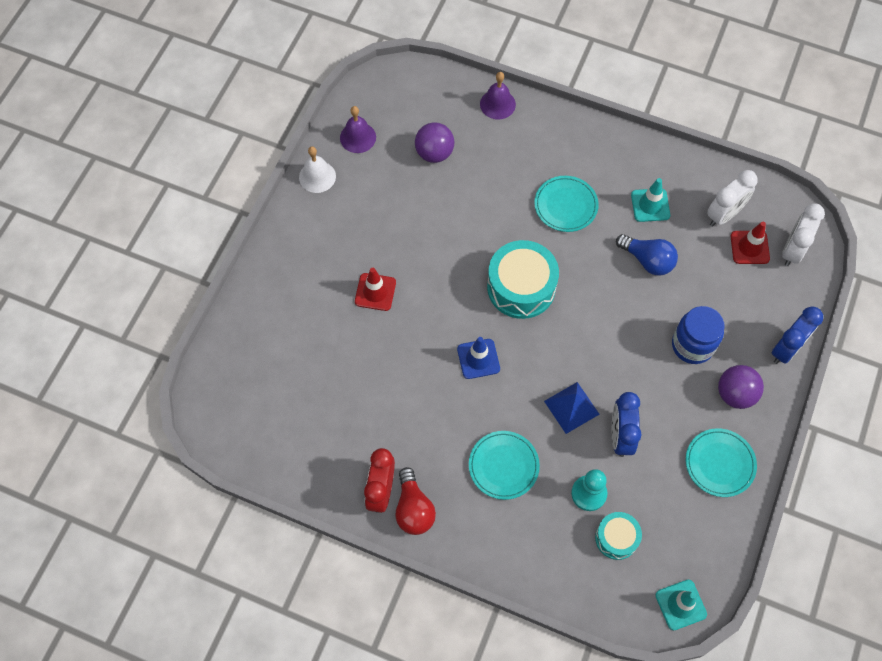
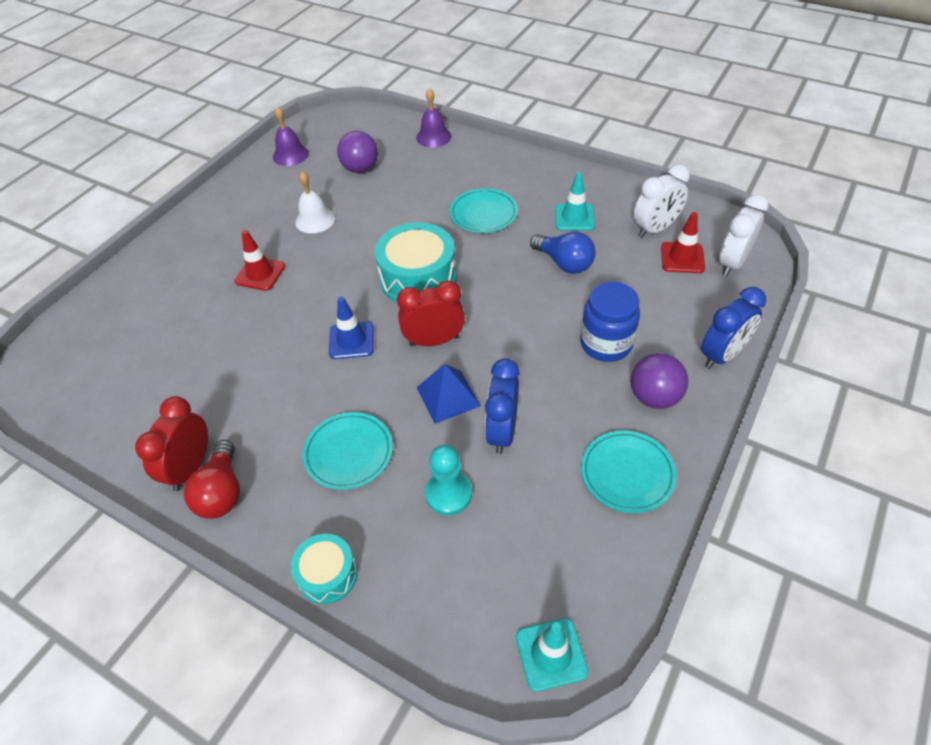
camera: 10 degrees right, 15 degrees down
(317, 176) = (240, 181): white bell -> white bell (315, 220)
(549, 353) = (434, 341): none -> red clock
(616, 538) = (474, 552): turquoise drum -> turquoise drum (327, 574)

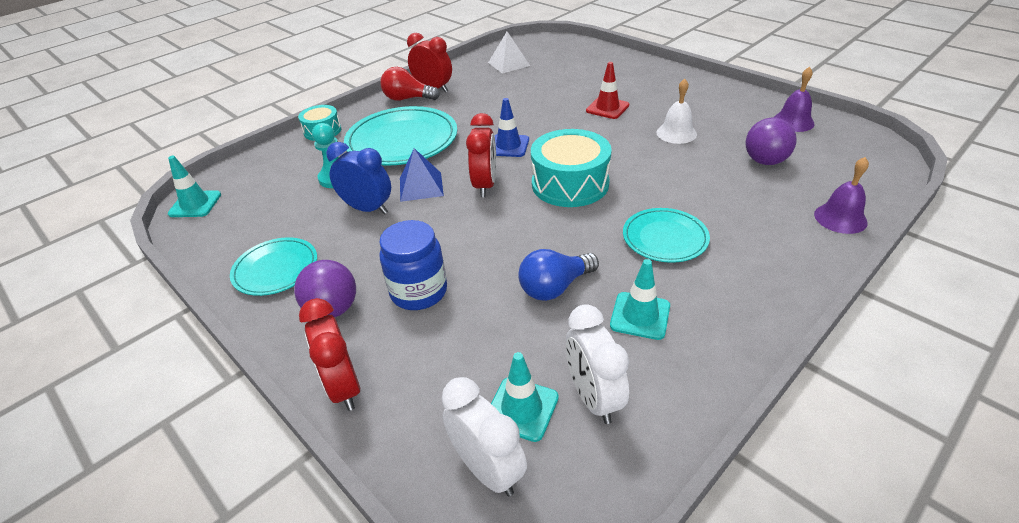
camera: 105 degrees right, 10 degrees down
(114, 394) = (509, 64): none -> white pyramid
(348, 453) = (402, 141): turquoise plate -> turquoise plate, size x1.72
(682, 258) = (521, 409): red traffic cone -> turquoise traffic cone
(722, 355) = (344, 387): blue clock -> red clock

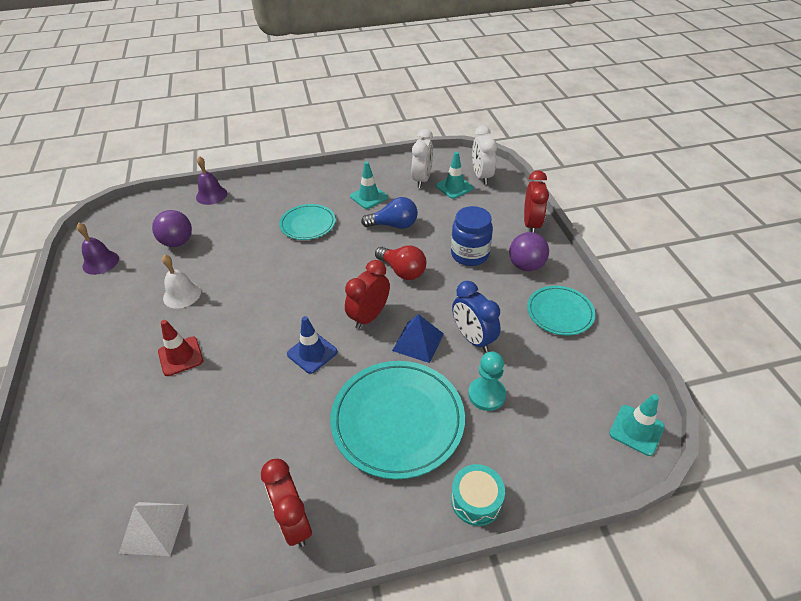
camera: 150 degrees left, 5 degrees up
(407, 99) = (340, 516): red light bulb -> red light bulb (402, 271)
(570, 184) = (311, 287): turquoise drum -> none

